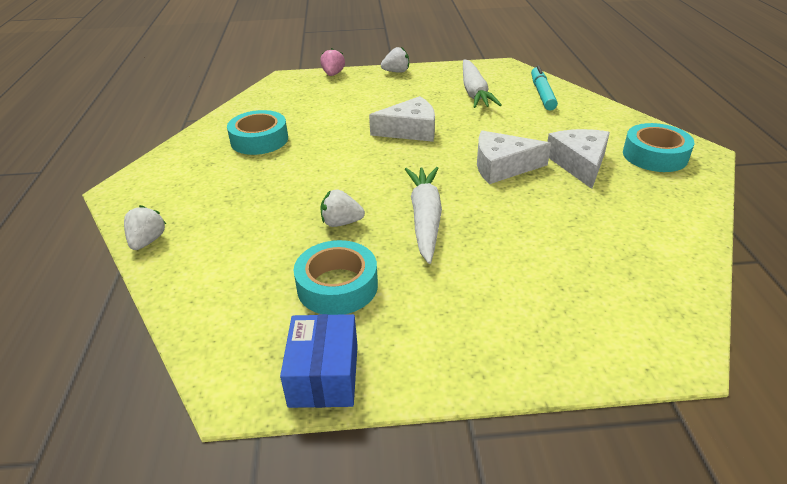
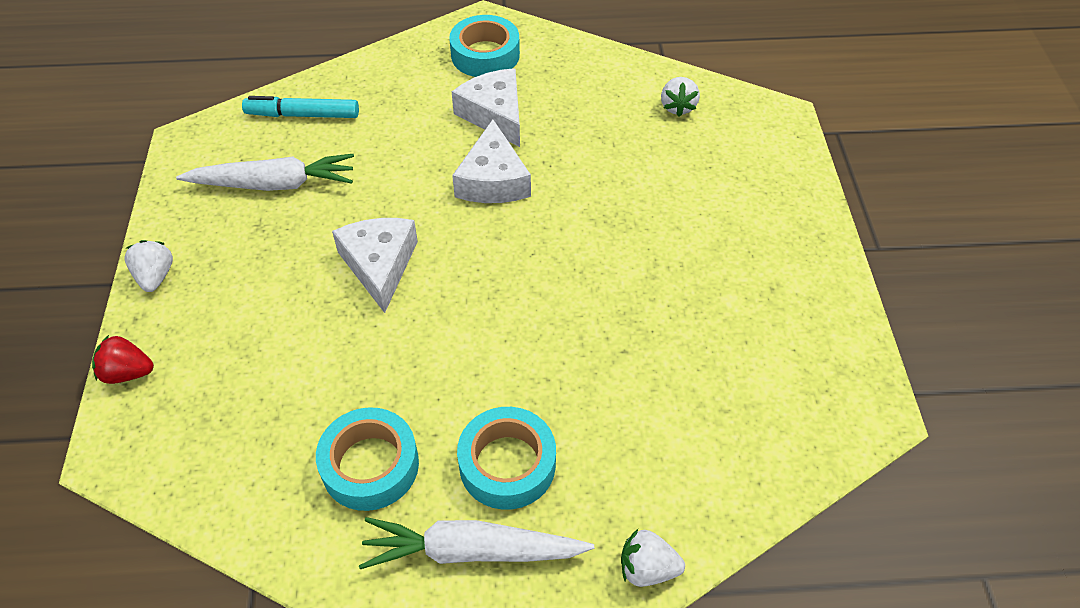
camera: 90 degrees left, 15 degrees up
(324, 375) = (843, 345): blue box -> none
(333, 74) = (128, 373): pink strawberry -> red strawberry
(337, 286) = (721, 339): turquoise tape -> turquoise tape (507, 464)
(341, 223) = (606, 341): white strawberry -> white strawberry (677, 107)
(425, 219) = (599, 259): white carrot -> white carrot (472, 551)
(579, 164) = (495, 114): white cheese -> white cheese turned 60 degrees clockwise

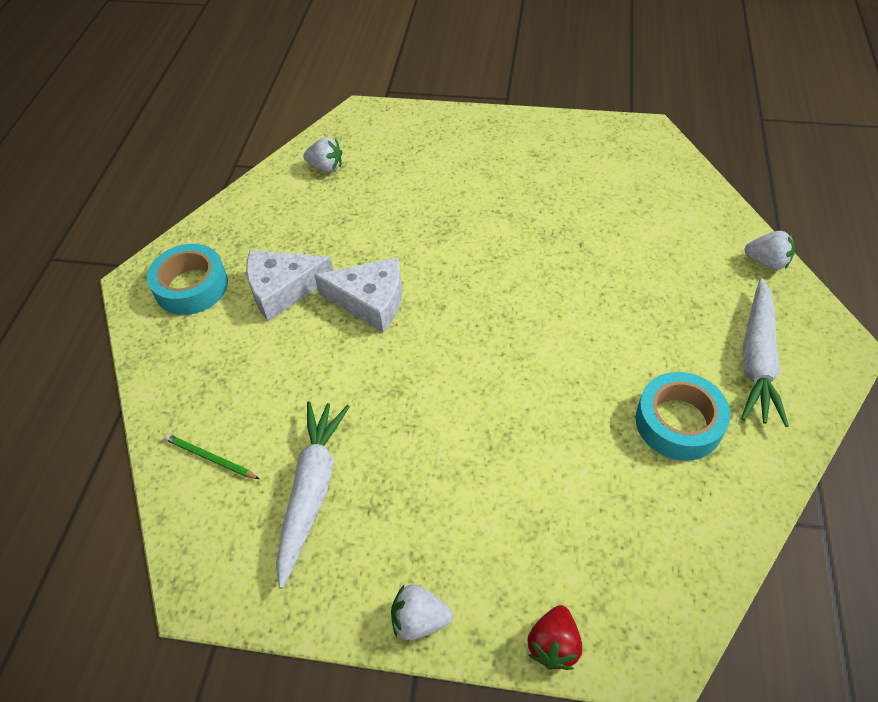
camera: 75 degrees left, 0 degrees up
(303, 115) = (210, 458): turquoise marker -> green pencil
(380, 265) = (454, 399): white cheese -> none
(507, 464) = (680, 329): turquoise tape -> none
(647, 568) = (766, 262): white strawberry -> white strawberry turned 90 degrees counterclockwise

